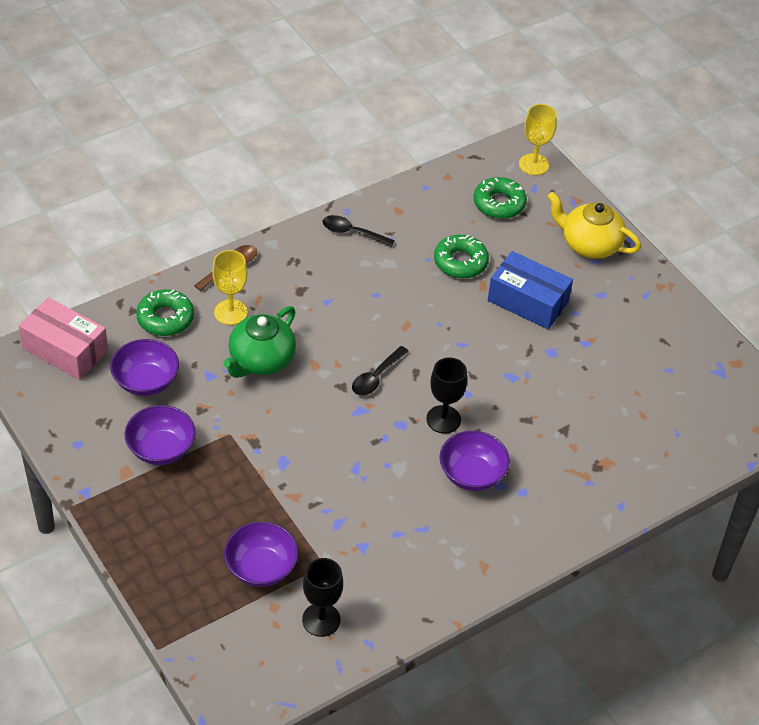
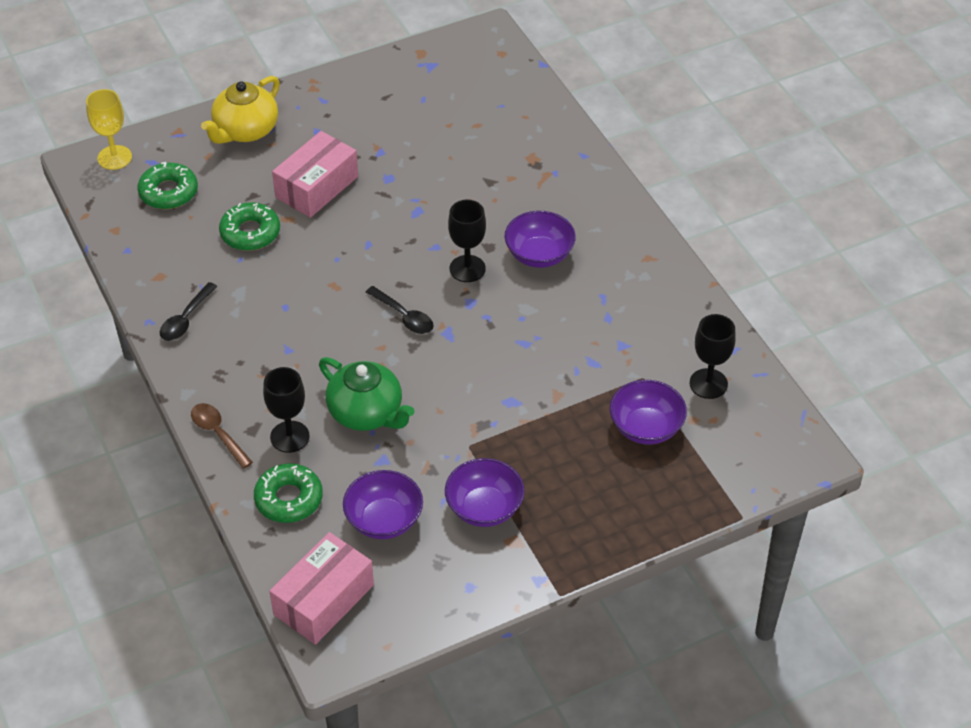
camera: 80 degrees left, 0 degrees up
(230, 312) = (289, 437): yellow goblet -> black goblet
(527, 301) = (317, 187): blue box -> pink box

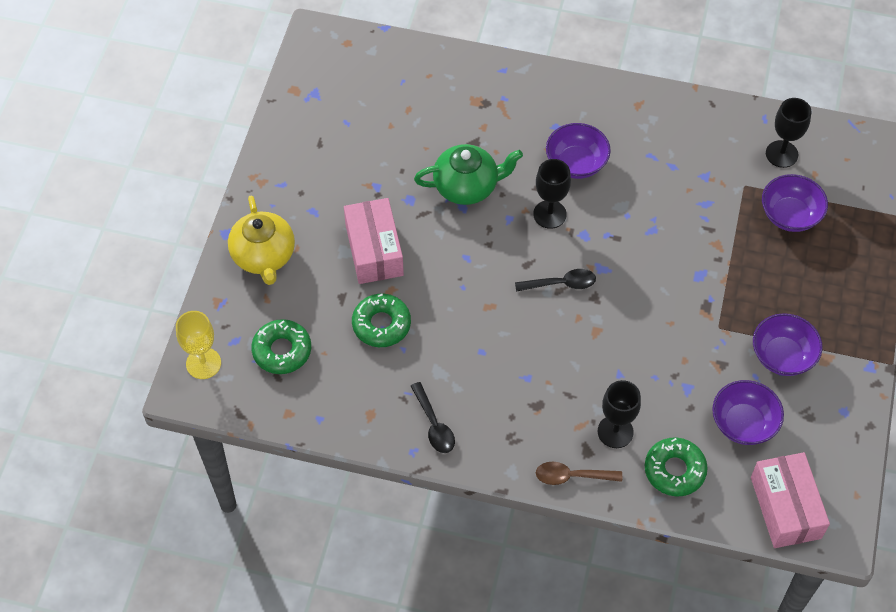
camera: 50 degrees left, 10 degrees up
(367, 413) = (634, 368): green teapot -> green teapot (467, 186)

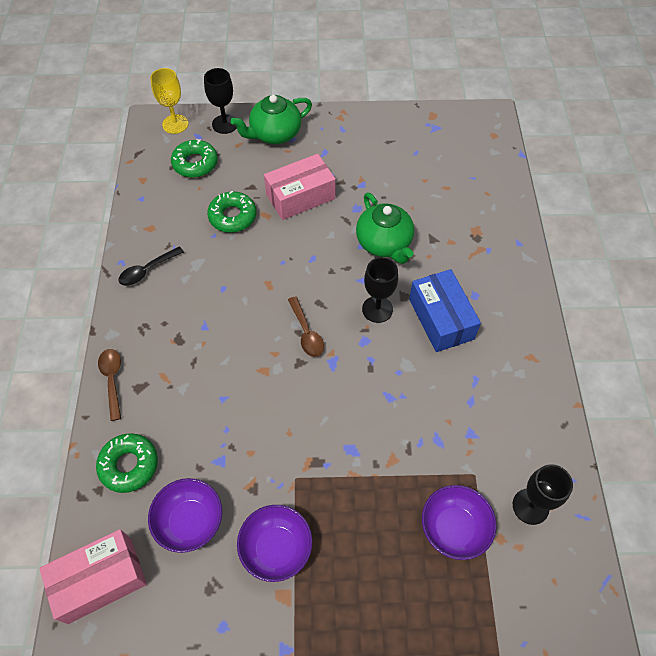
camera: 75 degrees right, 0 degrees up
(264, 256) = (274, 134): yellow teapot -> green teapot
(561, 284) = (306, 333): black spoon -> brown spoon
(576, 163) = (441, 319): purple bowl -> blue box
(615, 431) = (162, 406): black goblet -> black goblet (225, 124)

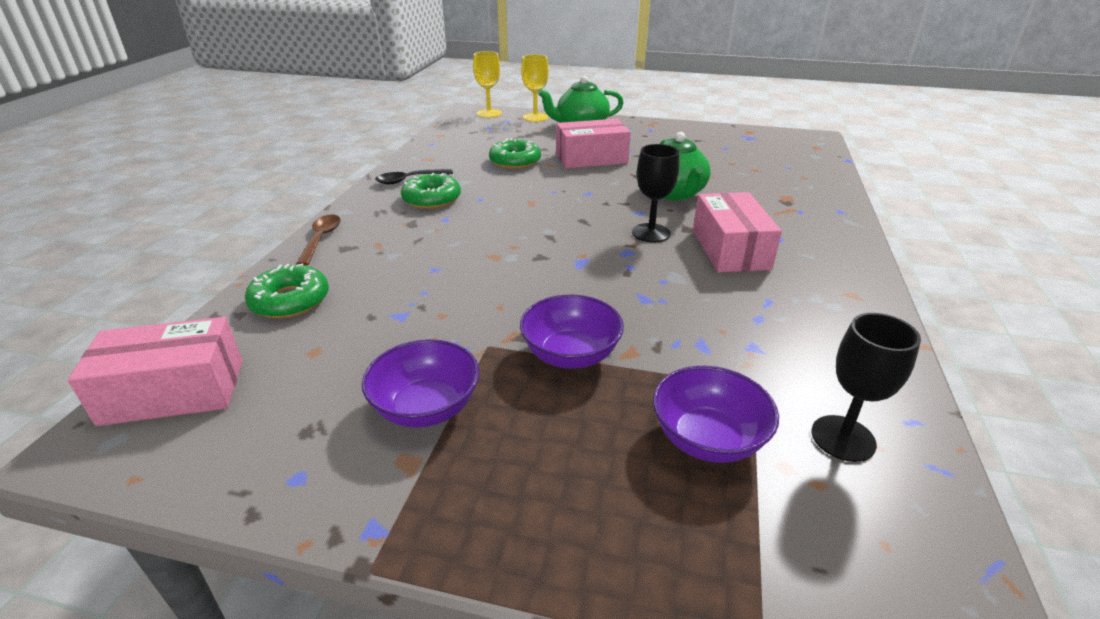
camera: 15 degrees right, 25 degrees down
(190, 521) = (327, 359): purple bowl -> purple bowl (570, 354)
(195, 163) = (495, 132): green donut -> green donut (432, 199)
(225, 124) = (535, 117): black goblet -> yellow goblet
(306, 333) = (558, 238): brown spoon -> none
(441, 319) = (730, 249): blue box -> pink box

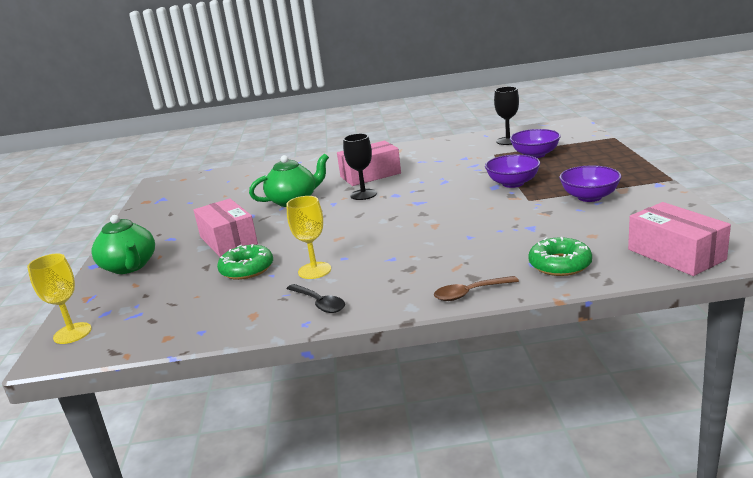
camera: 105 degrees left, 10 degrees down
(432, 199) = (357, 277): green donut -> none
(535, 117) = (94, 298): yellow goblet -> yellow goblet (314, 270)

